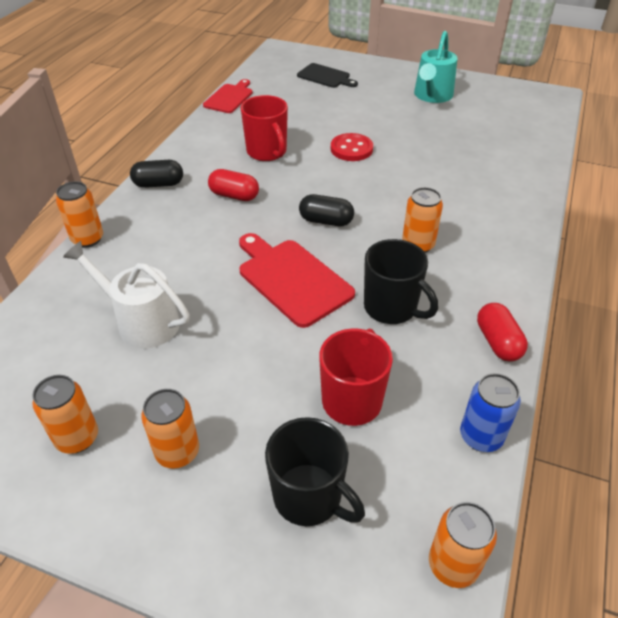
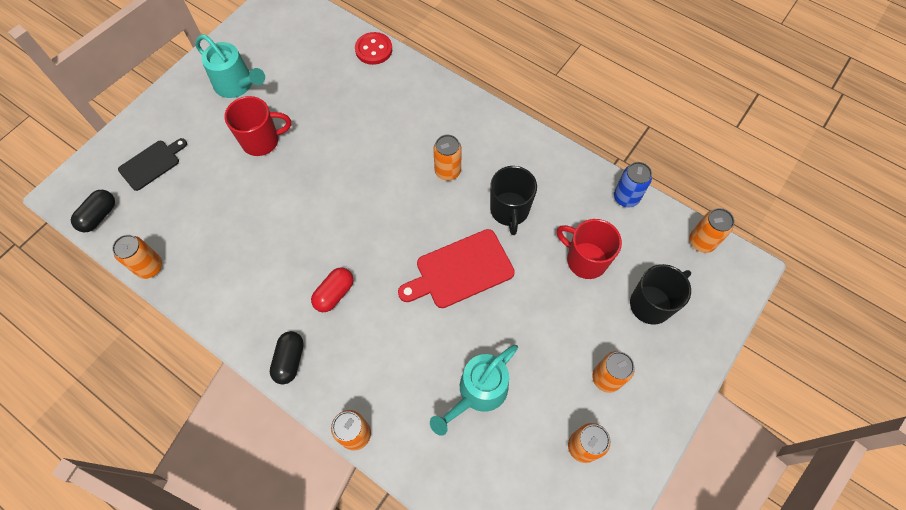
camera: 75 degrees left, 20 degrees up
(141, 321) = (478, 393): white watering can -> turquoise watering can
(229, 97) = (150, 267): red cutting board -> orange can
(267, 152) = (274, 251): red mug -> red mug (262, 141)
(326, 221) = (397, 227): black capsule -> black capsule (99, 216)
(351, 149) = (299, 178): red button -> red button (373, 49)
(391, 308) = (509, 211): black mug -> black mug turned 120 degrees clockwise
(497, 342) = (556, 159): red capsule -> none

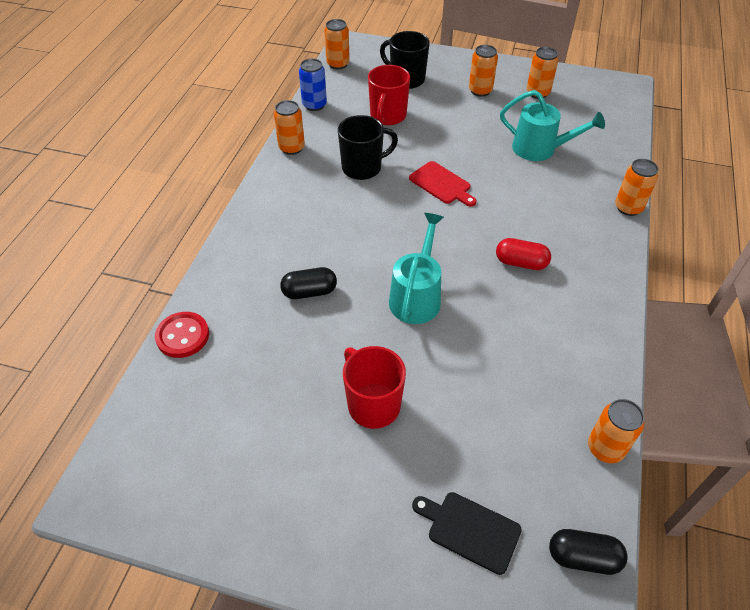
camera: 110 degrees left, 15 degrees down
(237, 85) = (291, 478): turquoise watering can -> turquoise watering can (416, 296)
(290, 360) = (605, 272): black capsule -> black capsule (309, 292)
(447, 171) = (338, 220): orange can -> orange can (291, 148)
(460, 270) = (442, 184): red cutting board -> red cutting board, size x0.65

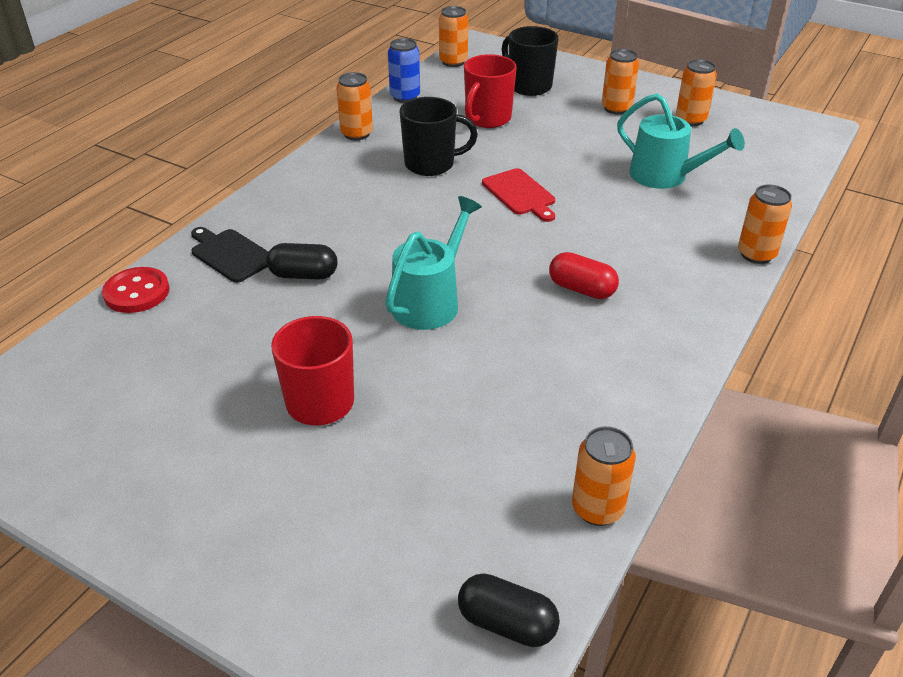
camera: 15 degrees right, 10 degrees down
(470, 530) = (372, 558): black cutting board -> black cutting board (230, 254)

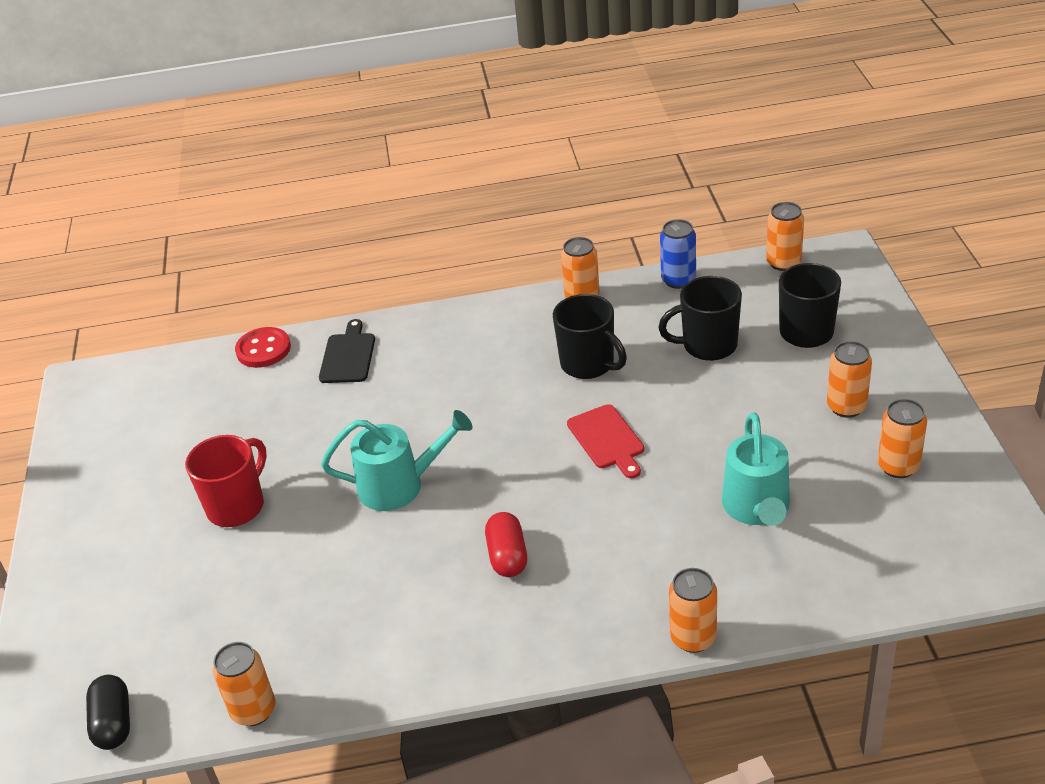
camera: 55 degrees right, 0 degrees up
(303, 275) = (362, 404): black capsule -> none
(487, 119) = (708, 345): red mug -> black mug
(520, 194) = (607, 440): red cutting board -> red cutting board turned 45 degrees counterclockwise

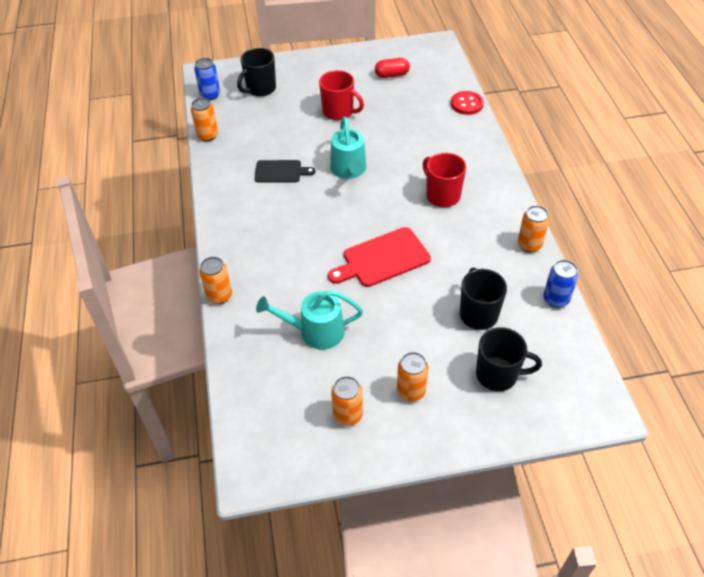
camera: 85 degrees right, 10 degrees up
(114, 723) = (210, 95): black capsule -> blue can
(348, 356) = (462, 139): black cutting board -> black cutting board (280, 171)
(475, 377) = (442, 195): none -> red mug
(507, 556) = (290, 217): red capsule -> red capsule (391, 75)
(588, 364) = (456, 249): black mug -> black mug (260, 89)
(607, 440) = (382, 259): red cutting board -> red cutting board, size x1.54
(783, 262) = (586, 367): orange can -> none

